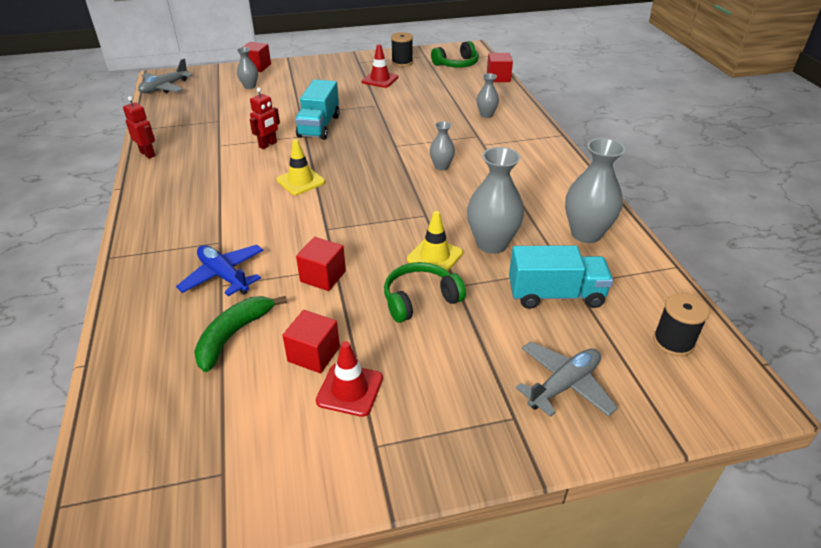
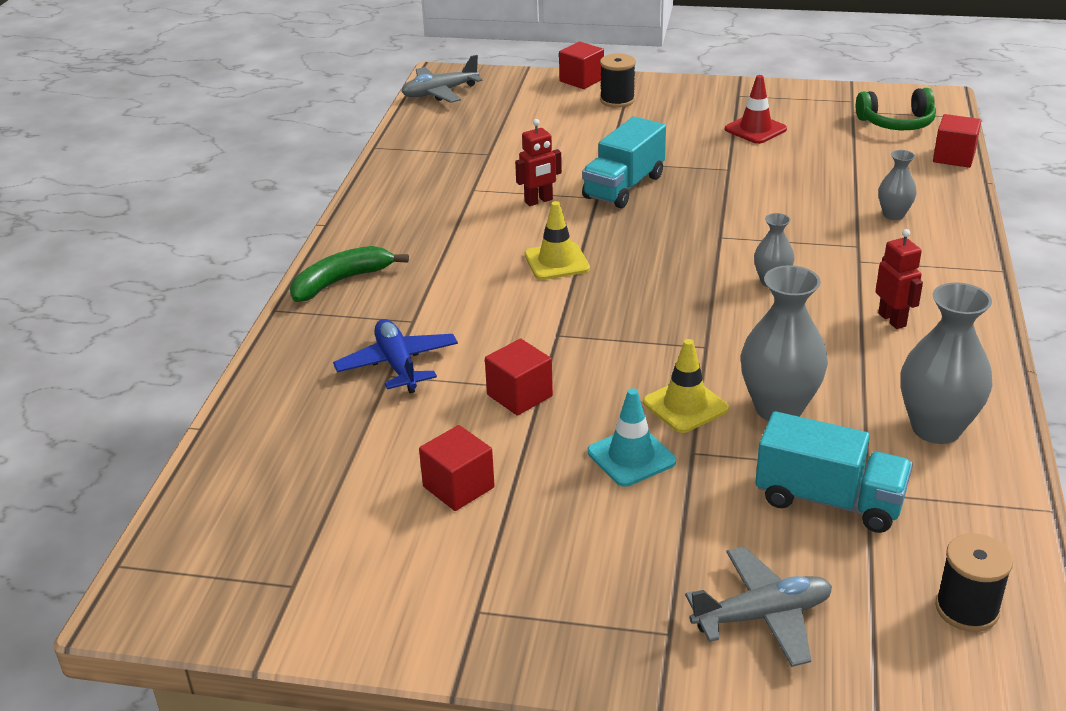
camera: 25 degrees right, 5 degrees down
(148, 154) = (377, 184): red robot -> red robot (892, 320)
(233, 335) = (375, 439): green banana -> green banana (341, 281)
(250, 86) = (556, 109): grey vase -> none
(350, 389) = (480, 540): red traffic cone -> none
(402, 62) = (807, 106): black spool -> black spool (617, 100)
(420, 299) = (631, 457): green headphones -> turquoise traffic cone

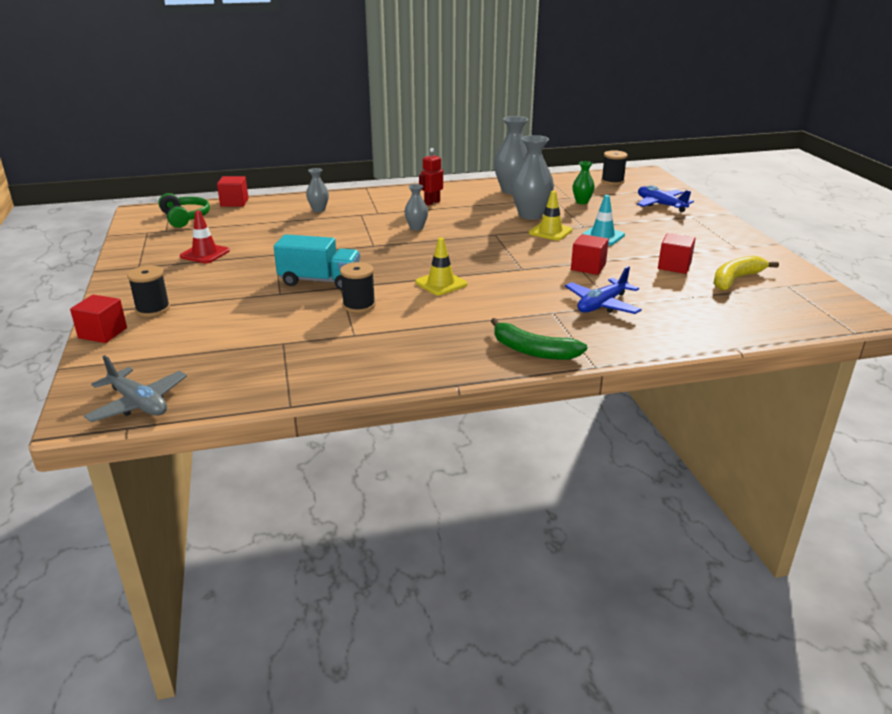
camera: 115 degrees left, 5 degrees down
(361, 533) = (735, 279): none -> yellow banana
(539, 201) = (359, 305): red robot -> black spool
(762, 616) = (660, 205): grey plane -> blue plane
(829, 500) = (582, 202): turquoise truck -> green vase

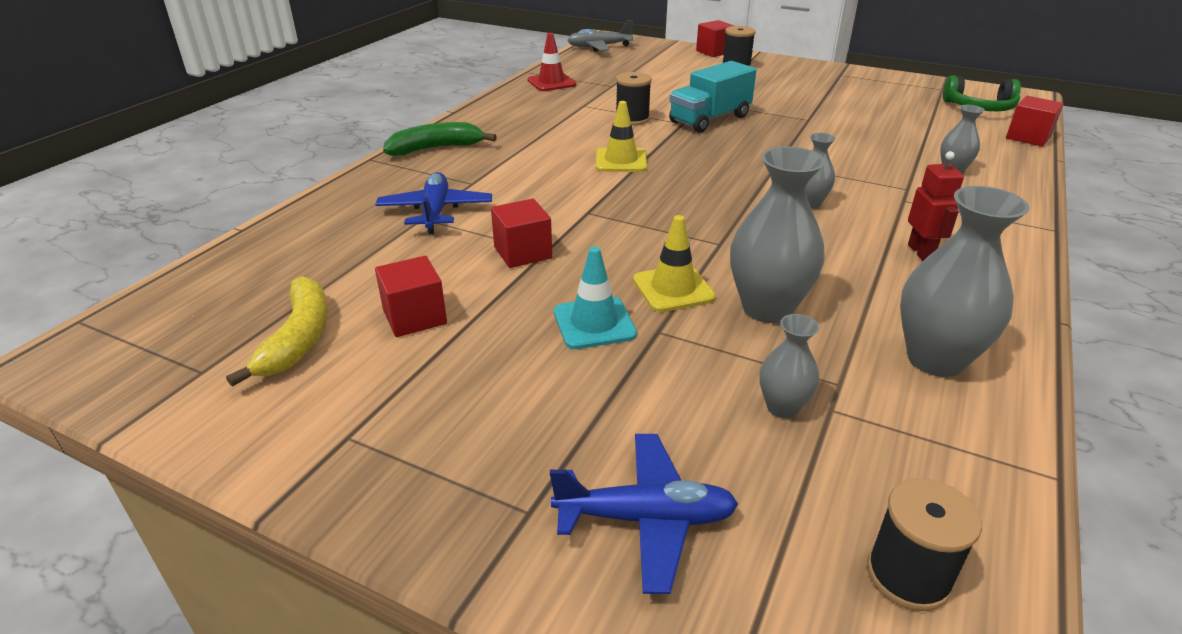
camera: 130 degrees right, 5 degrees up
(205, 254) = (845, 97): red traffic cone -> red traffic cone (551, 82)
(582, 202) = (782, 407): green vase -> grey vase

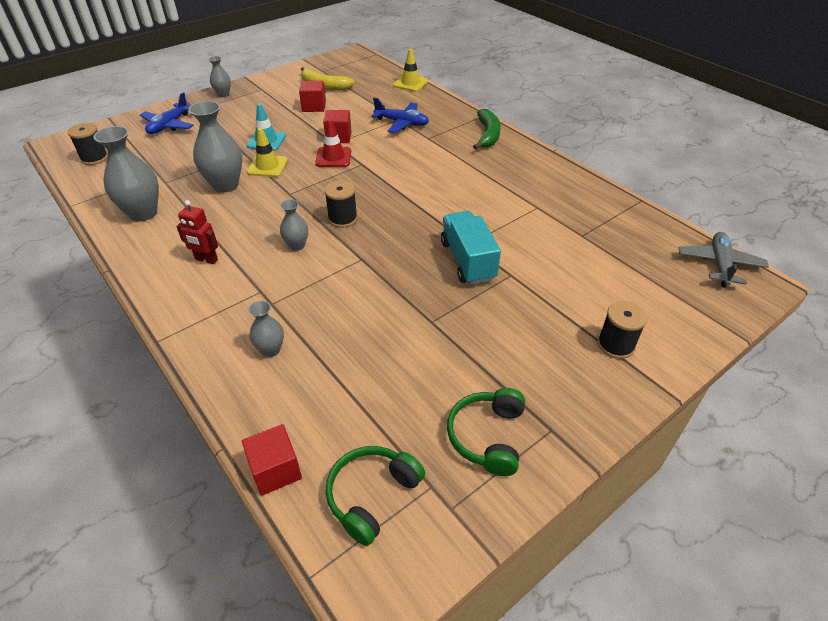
camera: 115 degrees right, 10 degrees up
(551, 82) = (603, 205): red traffic cone -> red traffic cone (333, 157)
(621, 161) = (419, 193): yellow traffic cone -> yellow traffic cone (410, 83)
(632, 119) = (492, 221): black spool -> black spool (342, 219)
(714, 52) = (682, 351): red cube -> none
(782, 407) = (172, 164): grey vase -> grey vase (223, 94)
(878, 87) = (487, 436): none -> green headphones

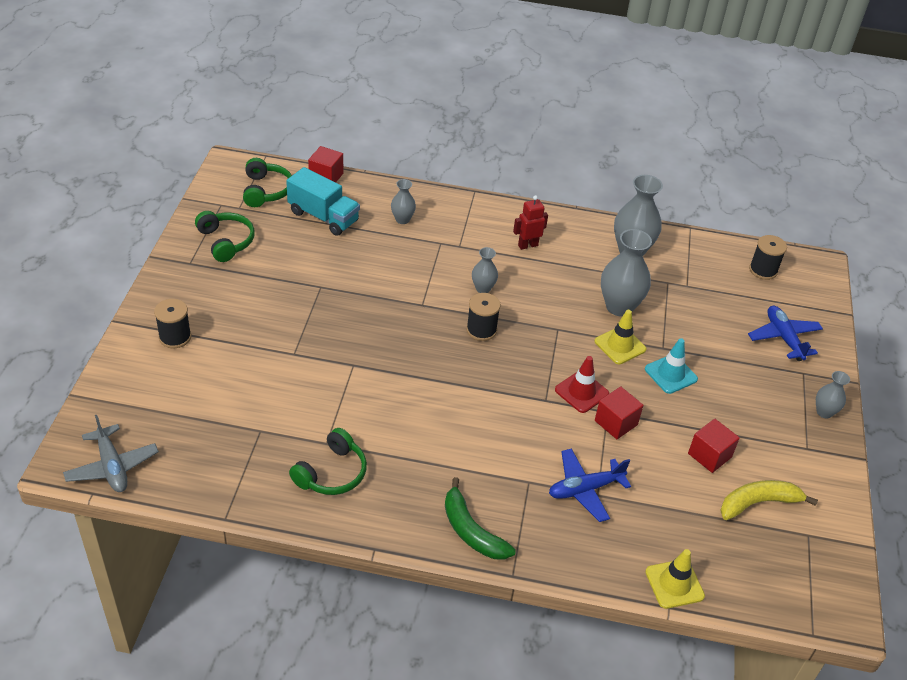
camera: 135 degrees right, 0 degrees up
(467, 261) = (339, 347): turquoise truck -> turquoise truck (323, 217)
(548, 191) = (332, 473): none -> green headphones

